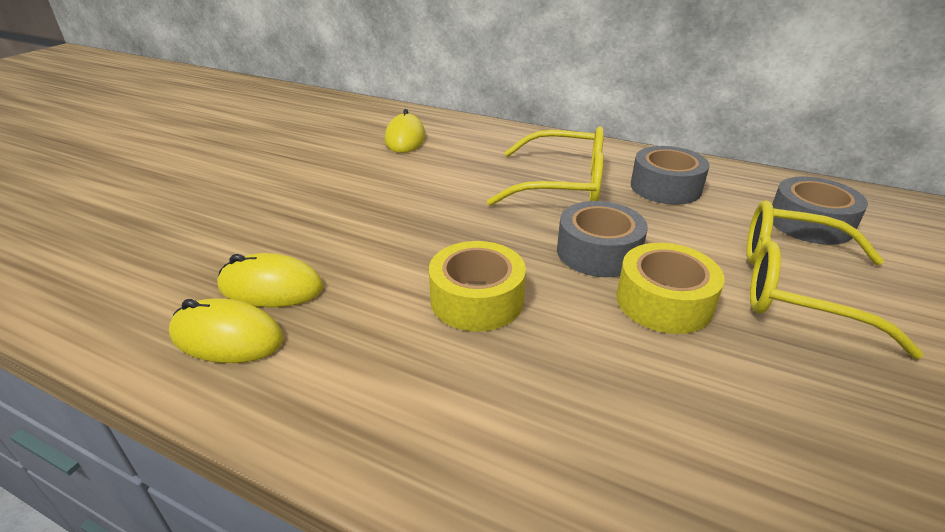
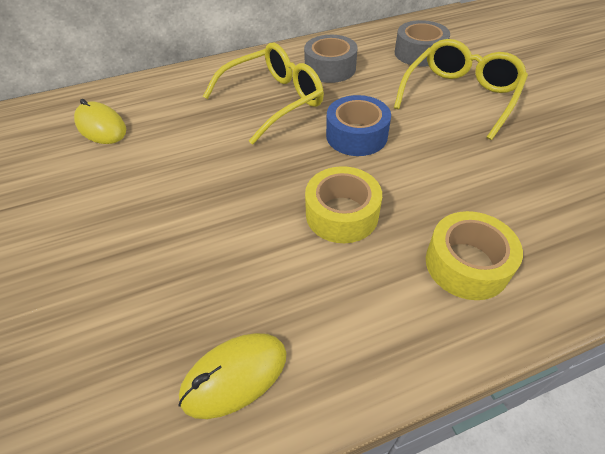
camera: 45 degrees left, 15 degrees up
(271, 287) = (202, 316): yellow mouse -> none
(598, 252) = (356, 135): grey tape -> blue tape
(664, 301) = (423, 144): yellow tape -> yellow tape (466, 264)
(796, 288) = (459, 96): yellow glasses -> yellow glasses turned 150 degrees clockwise

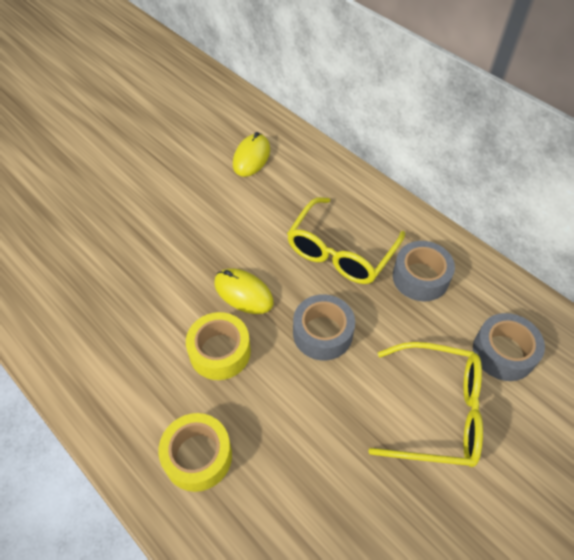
camera: 65 degrees right, 5 degrees up
(235, 376) = (69, 336): yellow mouse -> yellow mouse (243, 293)
(272, 101) = (341, 251): yellow glasses -> yellow glasses turned 90 degrees clockwise
(356, 135) = (322, 333): blue tape -> grey tape

